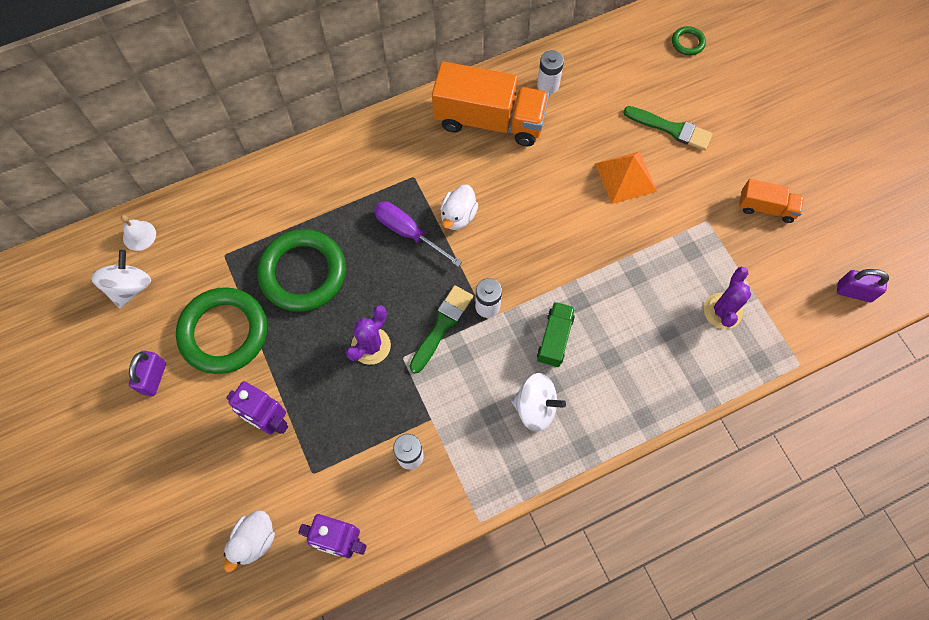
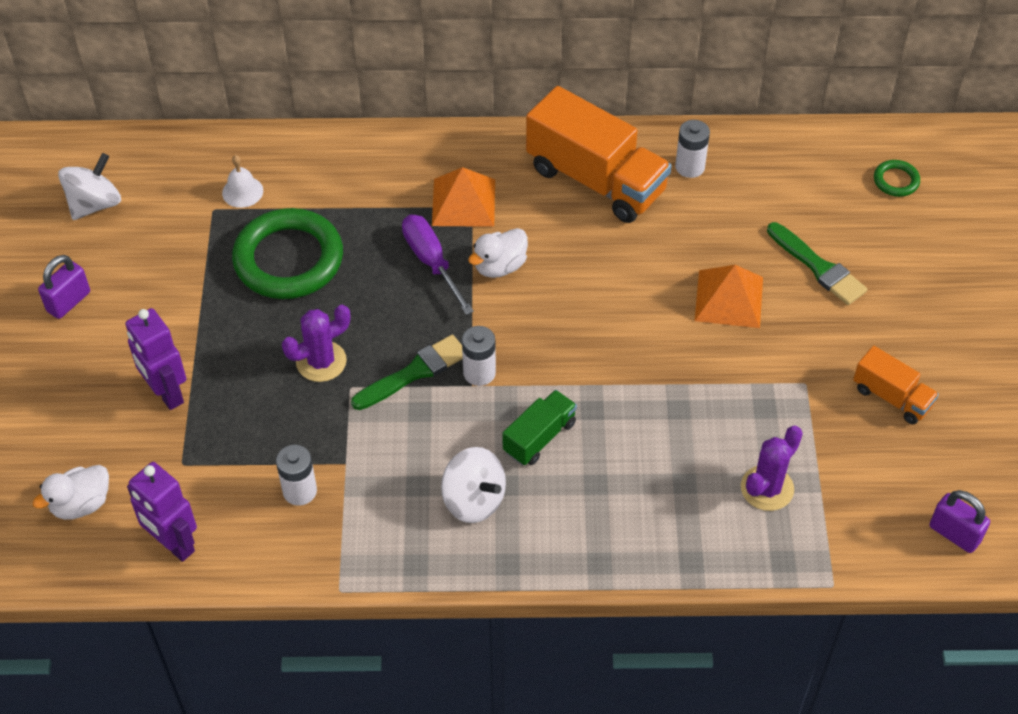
camera: 25 degrees right, 15 degrees down
(139, 235) = (134, 157): white bell -> white bell (242, 191)
(224, 332) = (168, 286): green ring -> none
(406, 175) = (464, 202): none -> orange pyramid

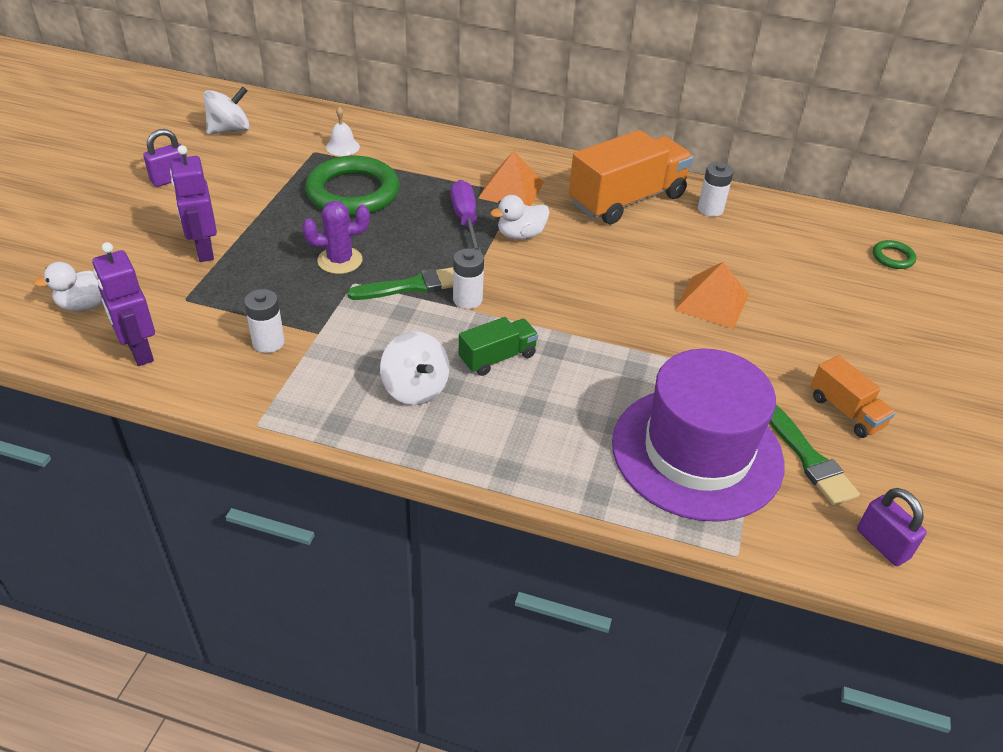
camera: 15 degrees right, 10 degrees down
(596, 180) = (627, 200): orange truck -> orange truck turned 90 degrees counterclockwise
(767, 488) = (697, 452): purple cactus -> purple hat
(818, 267) = (802, 299): green brush -> green brush (809, 458)

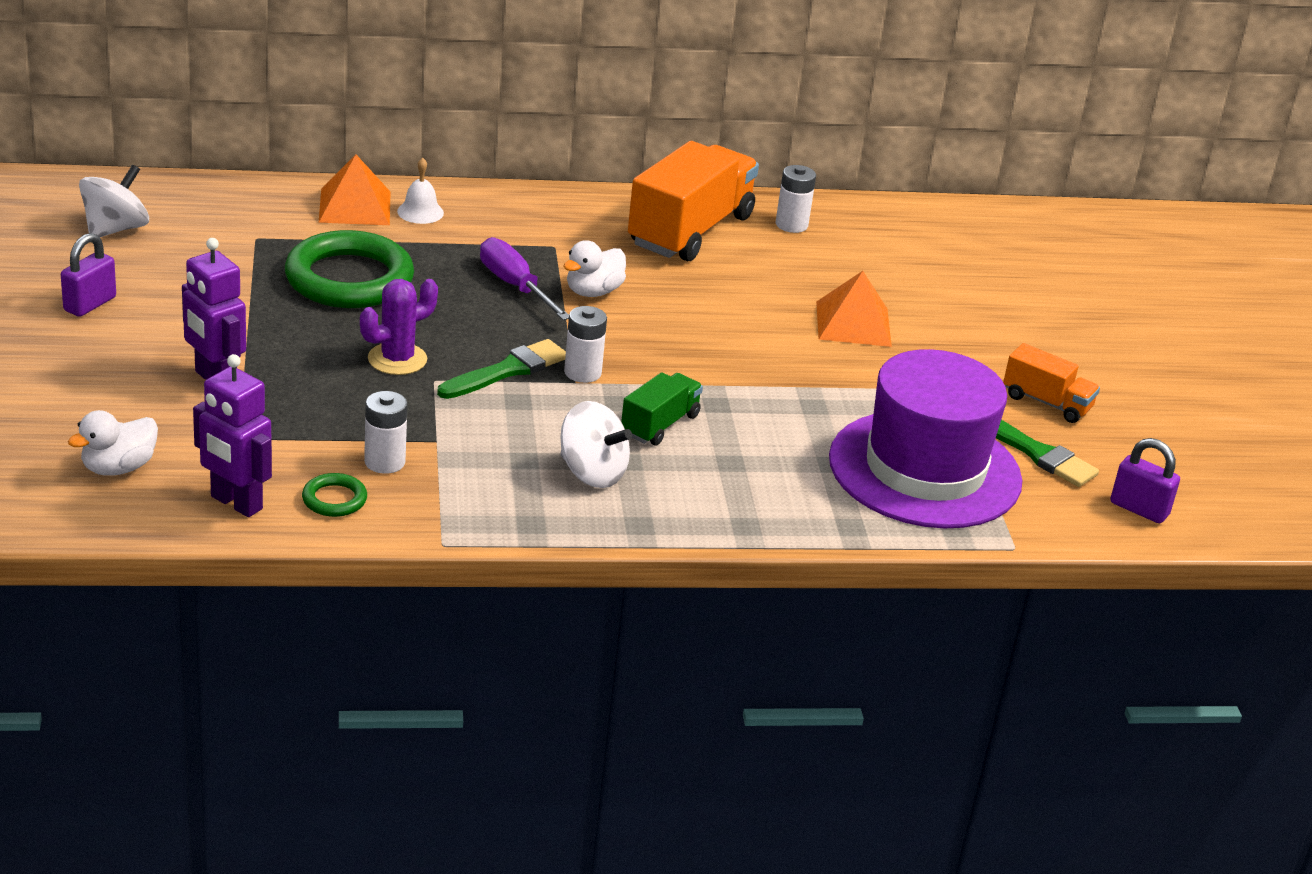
camera: 25 degrees left, 10 degrees down
(342, 146) = (289, 225): white bell -> white bell (420, 212)
(511, 190) = (545, 242): orange pyramid -> orange pyramid (355, 206)
(893, 257) = (1015, 242): green ring -> green ring (334, 499)

